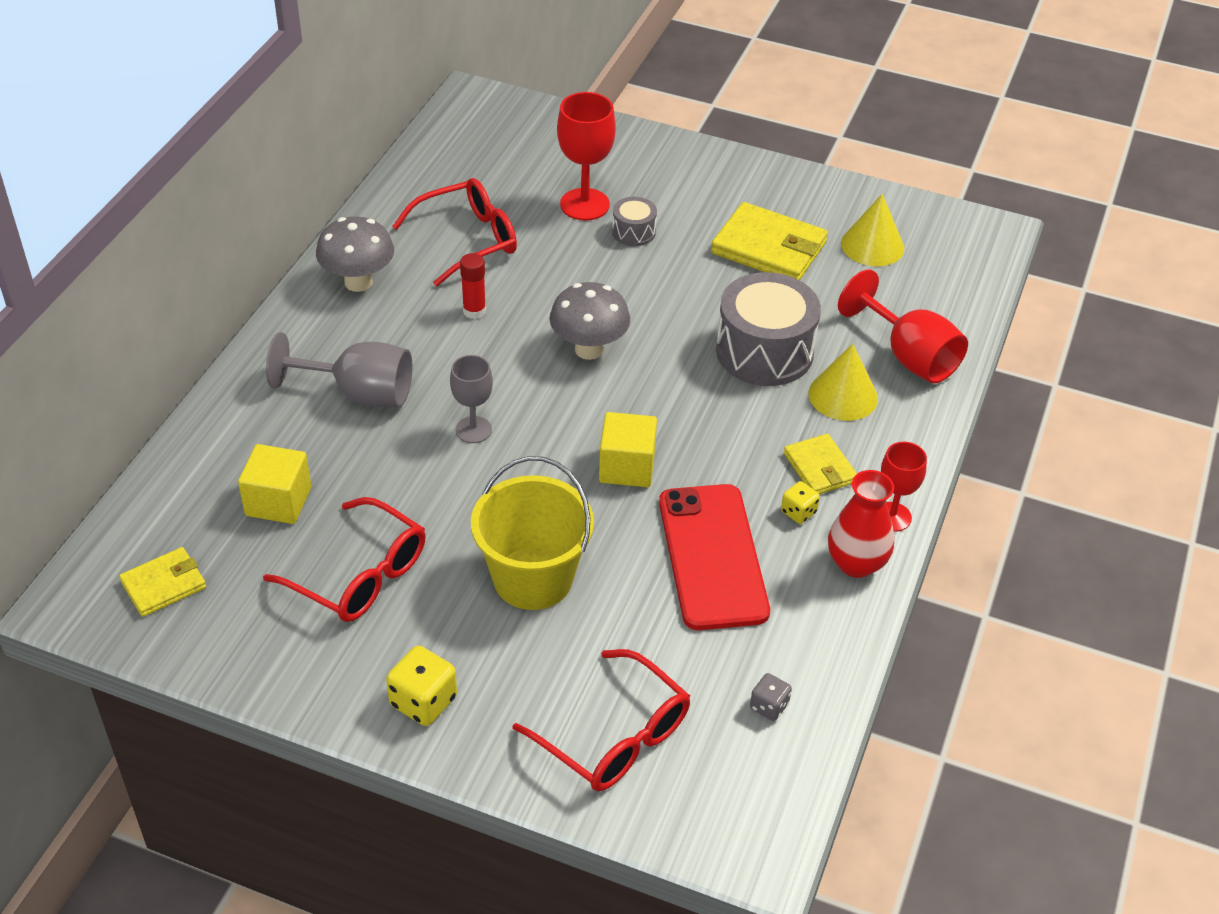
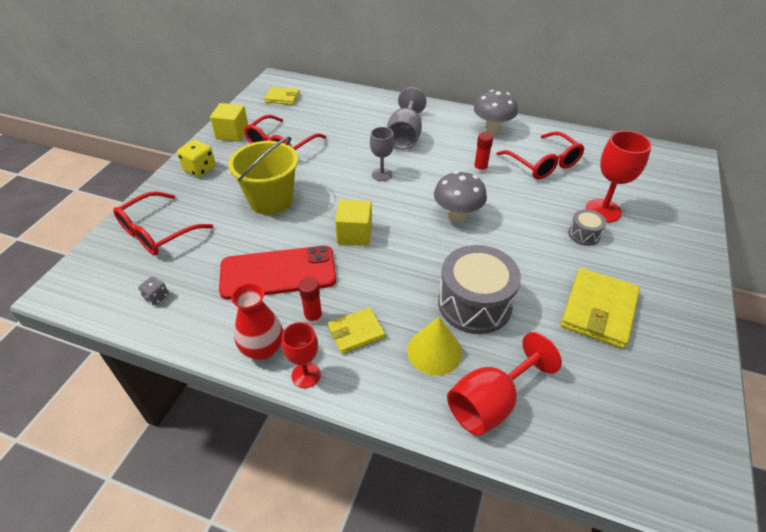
camera: 90 degrees right, 0 degrees up
(163, 585) = (282, 98): yellow wallet -> yellow wallet turned 45 degrees counterclockwise
(278, 501) = (329, 120): yellow cube -> yellow cube (232, 133)
(798, 512) = (313, 318): yellow dice -> red glue stick
(872, 245) = (634, 385): yellow cone -> none

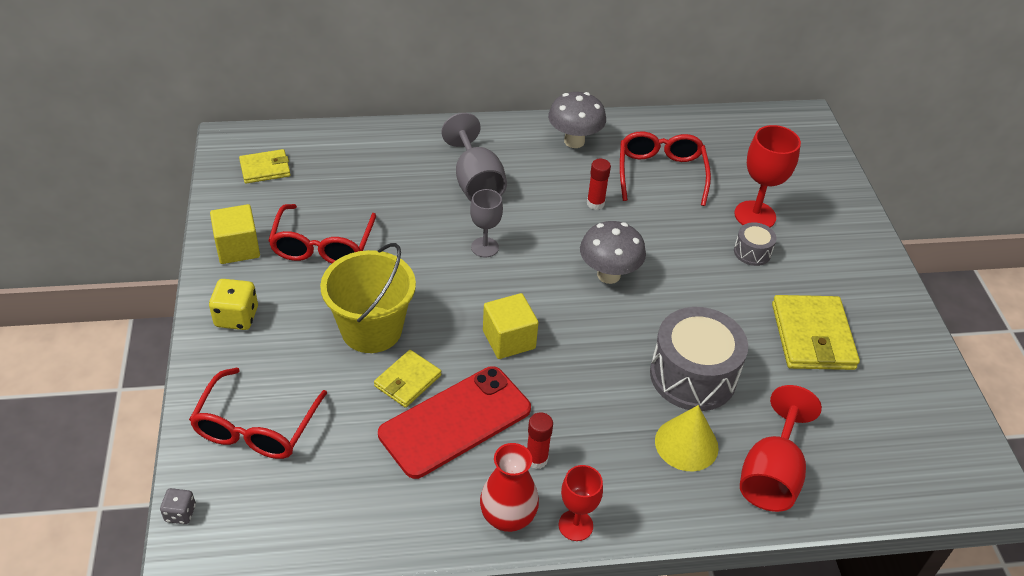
camera: 30 degrees left, 0 degrees up
(156, 297) = (330, 510): grey dice -> grey dice (180, 513)
(356, 332) = (594, 456): yellow wallet -> yellow wallet (407, 381)
(543, 164) = (661, 173): red glasses -> red glasses turned 120 degrees counterclockwise

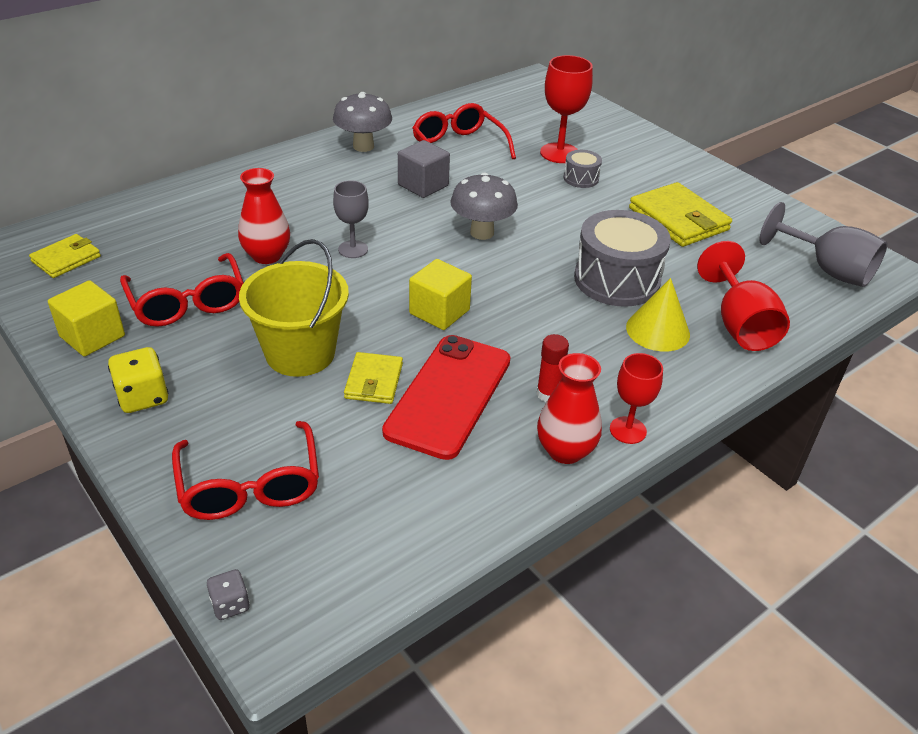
camera: 30 degrees left, 5 degrees down
(412, 226) = (267, 256): none -> red vase
(476, 182) = (300, 203): grey goblet -> grey goblet (827, 270)
(595, 203) = (423, 185): red glue stick -> grey cube

